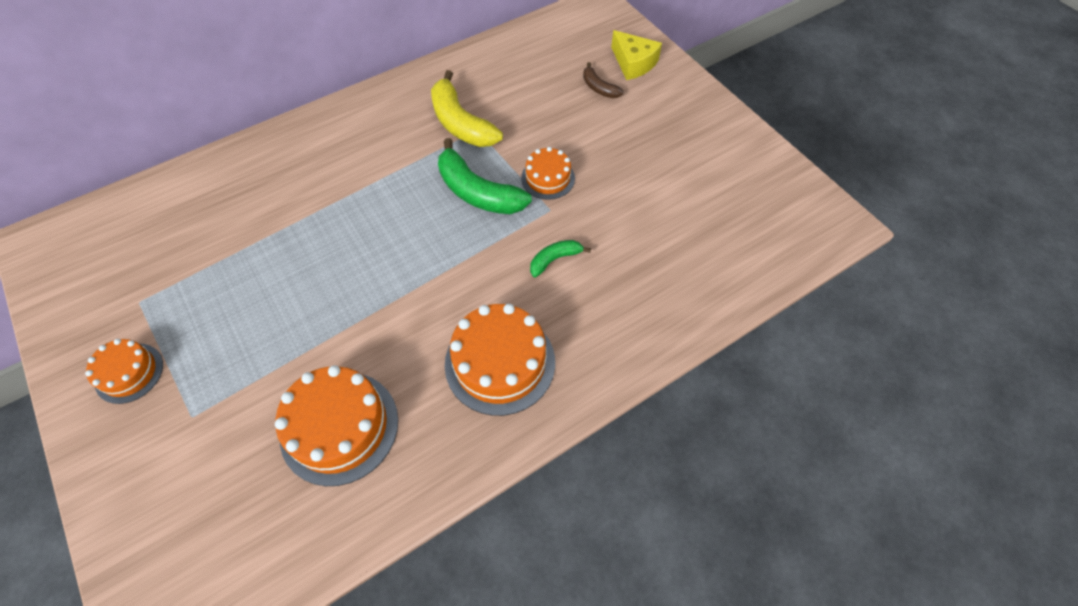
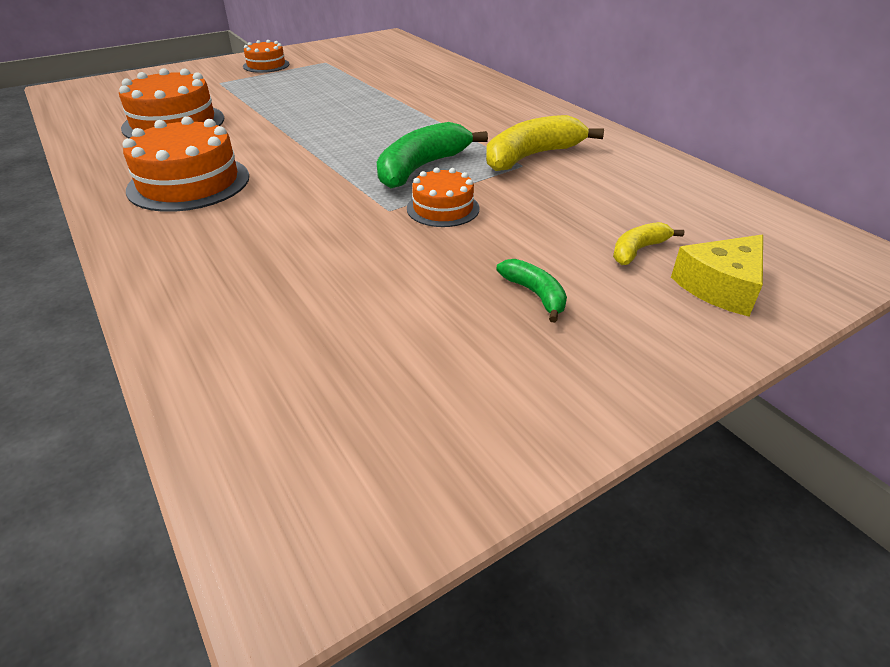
camera: 90 degrees right, 20 degrees down
(554, 260) = (309, 212): green banana -> green banana (535, 294)
(599, 88) = (638, 250): brown banana -> yellow banana

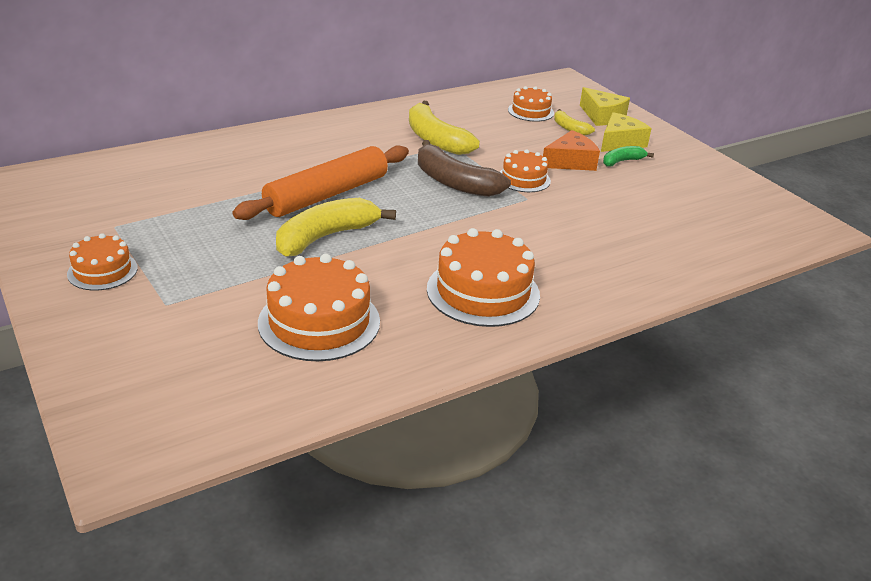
camera: 90 degrees left, 5 degrees down
(303, 118) = (326, 237): none -> yellow banana
(381, 114) = (327, 195): none -> orange rolling pin
(421, 168) = (454, 182): green banana -> brown banana
(511, 245) = (570, 162): none -> orange cheese
(614, 298) = (620, 142): none -> yellow cheese
(678, 219) = (530, 111): none -> orange cake

